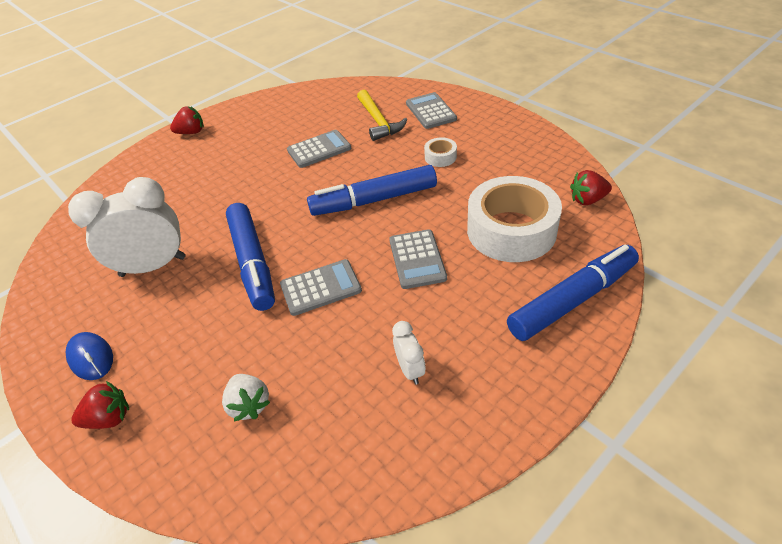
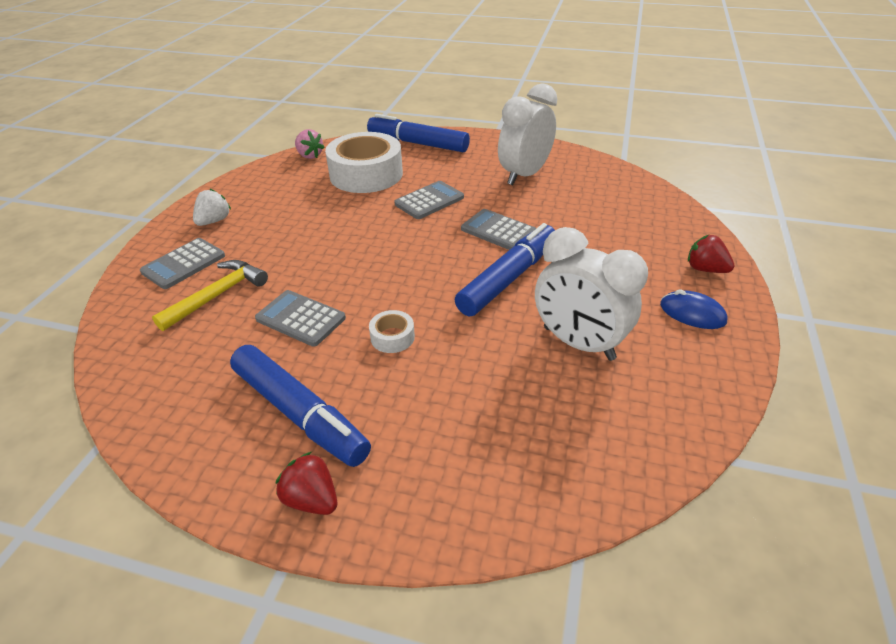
camera: 125 degrees left, 5 degrees down
(91, 357) = (692, 313): blue mouse -> blue mouse turned 75 degrees counterclockwise
(249, 405) = (617, 218): white strawberry -> white strawberry (214, 221)
(374, 200) = (371, 245): blue marker -> blue marker (299, 413)
(410, 369) = (524, 175): white clock -> white clock, size x2.13
(440, 157) = (279, 231): white tape -> white tape (392, 337)
(587, 200) = (309, 156): red strawberry -> pink strawberry

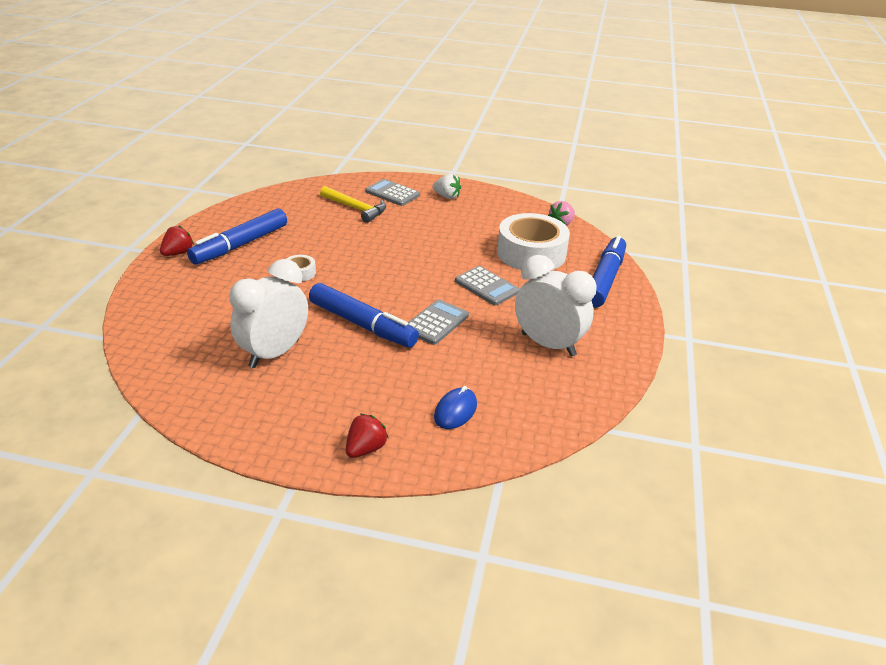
camera: 85 degrees right, 5 degrees down
(301, 318) = (326, 238): grey calculator -> none
(692, 313) = (298, 424): blue mouse -> blue mouse (455, 411)

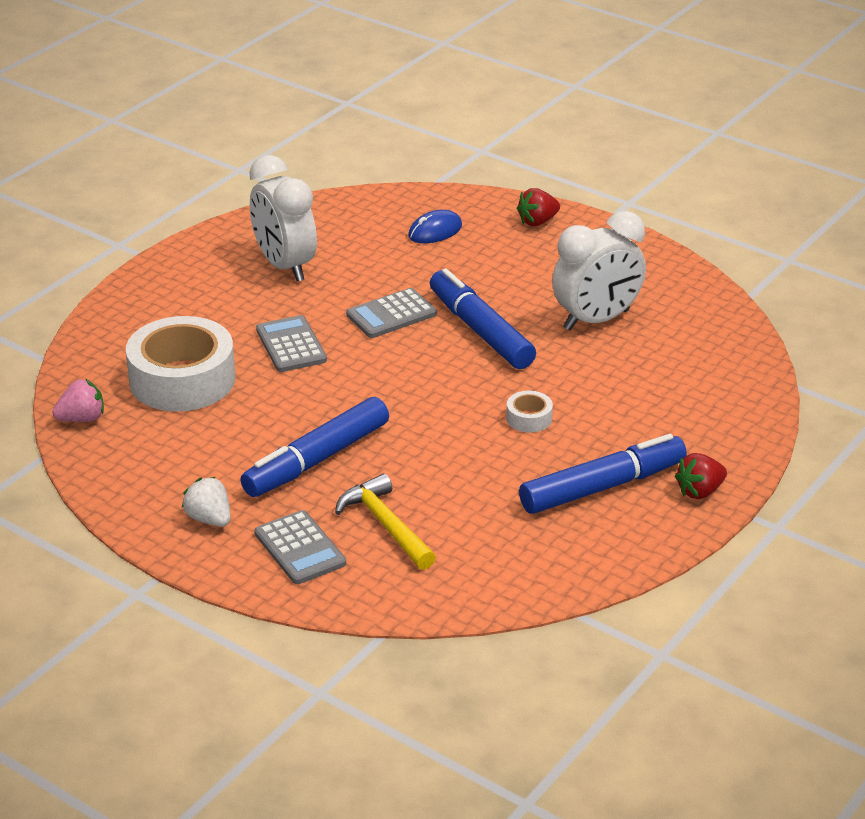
camera: 155 degrees left, 0 degrees up
(604, 279) = (128, 322): blue marker -> blue marker (317, 460)

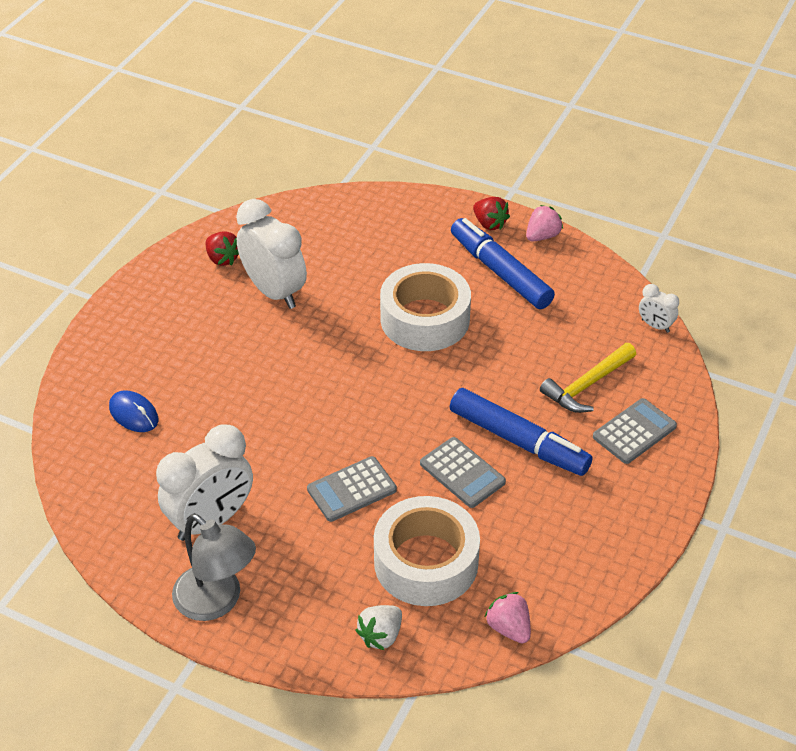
camera: 100 degrees left, 10 degrees up
(192, 264) = (217, 602): none -> grey lamp
(209, 519) = (619, 497): white strawberry -> white strawberry (381, 635)
(391, 314) = (287, 425): grey calculator -> grey calculator (462, 473)
(474, 602) = (655, 326): none -> white clock
(480, 331) = (304, 361): blue marker -> none
(529, 418) = (425, 319): white tape -> white tape, size x2.36
(537, 222) = (111, 343): red strawberry -> red strawberry (222, 259)
(669, 533) = (542, 236): none -> pink strawberry

